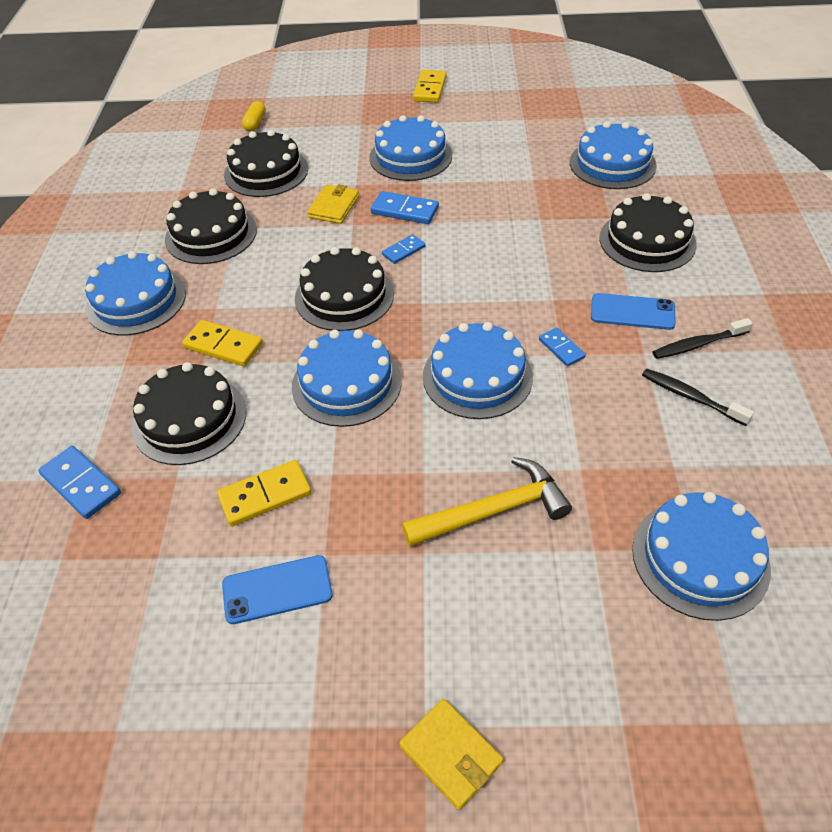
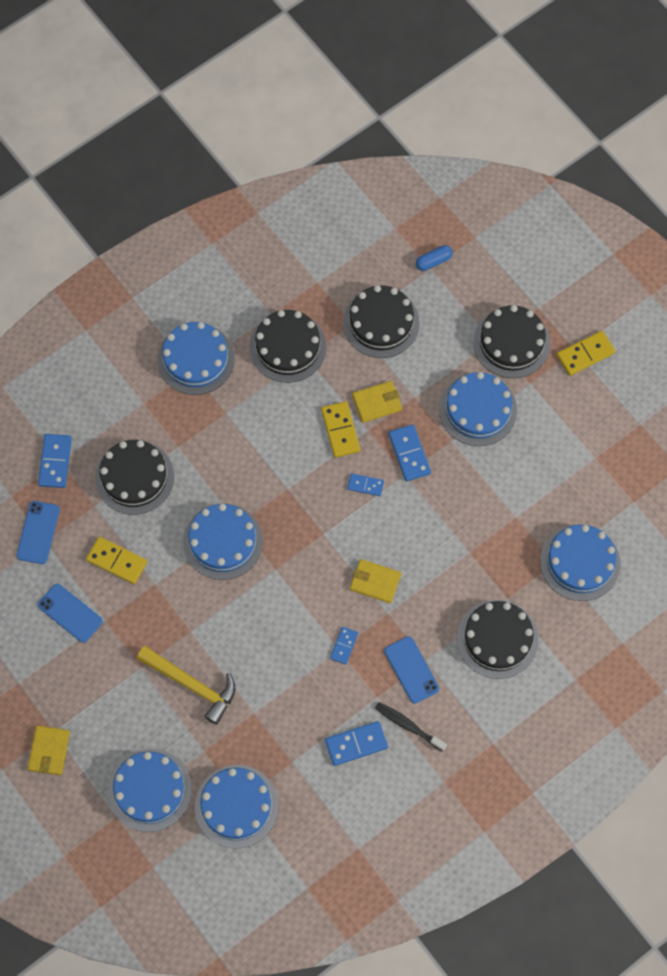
camera: 50 degrees right, 20 degrees up
(139, 558) = (38, 532): none -> blue phone
(223, 346) = (199, 446): yellow domino -> yellow domino (340, 430)
(255, 123) = (433, 261): yellow capsule -> blue capsule
(344, 296) = (294, 482): black cake -> black cake (511, 342)
(477, 376) = (283, 612): blue cake -> blue cake (150, 790)
(510, 291) = (375, 582): none -> yellow wallet
(690, 397) = (356, 744): black toothbrush -> blue domino

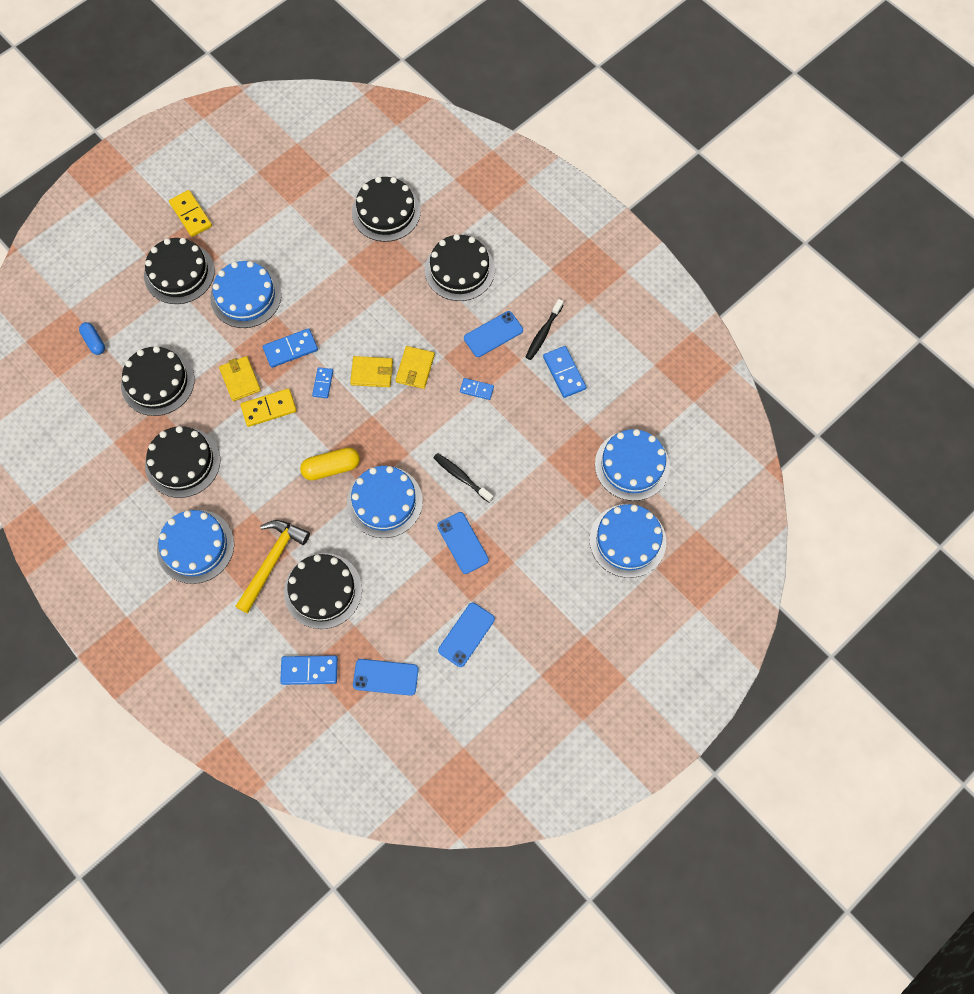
camera: 95 degrees left, 0 degrees up
(49, 751) = (603, 636): yellow wallet -> yellow wallet (372, 373)
(117, 561) = (411, 597): yellow domino -> none
(168, 617) = (462, 543): none -> blue phone
(192, 685) = (526, 514): yellow hammer -> yellow hammer (272, 561)
(242, 621) = (461, 477): none -> black toothbrush
(266, 490) = (331, 468): none -> yellow capsule
(580, 562) = (386, 211): blue cake -> black cake

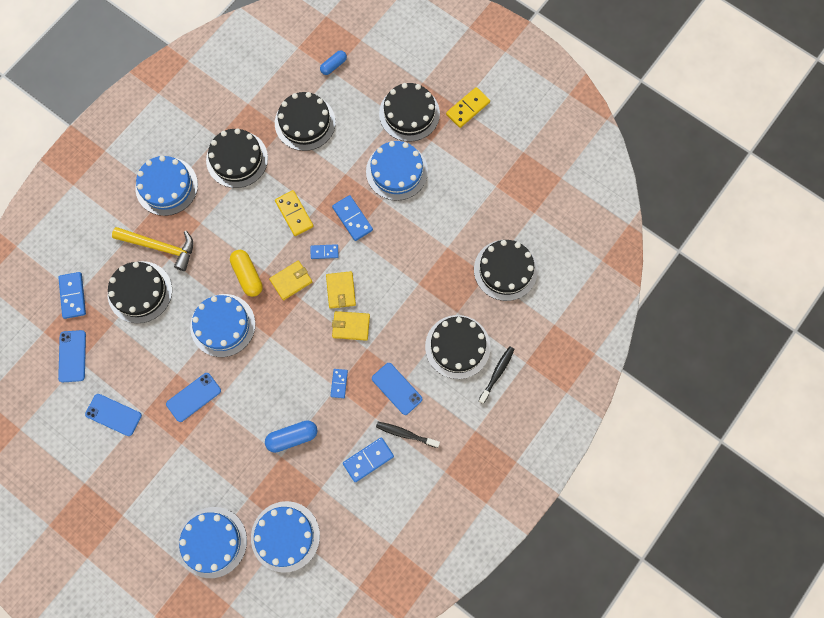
camera: 80 degrees right, 5 degrees up
(240, 380) = (317, 185): yellow wallet -> yellow wallet (291, 281)
(461, 477) = (253, 385): black toothbrush -> black toothbrush (497, 373)
(527, 444) = (292, 437): none -> blue capsule

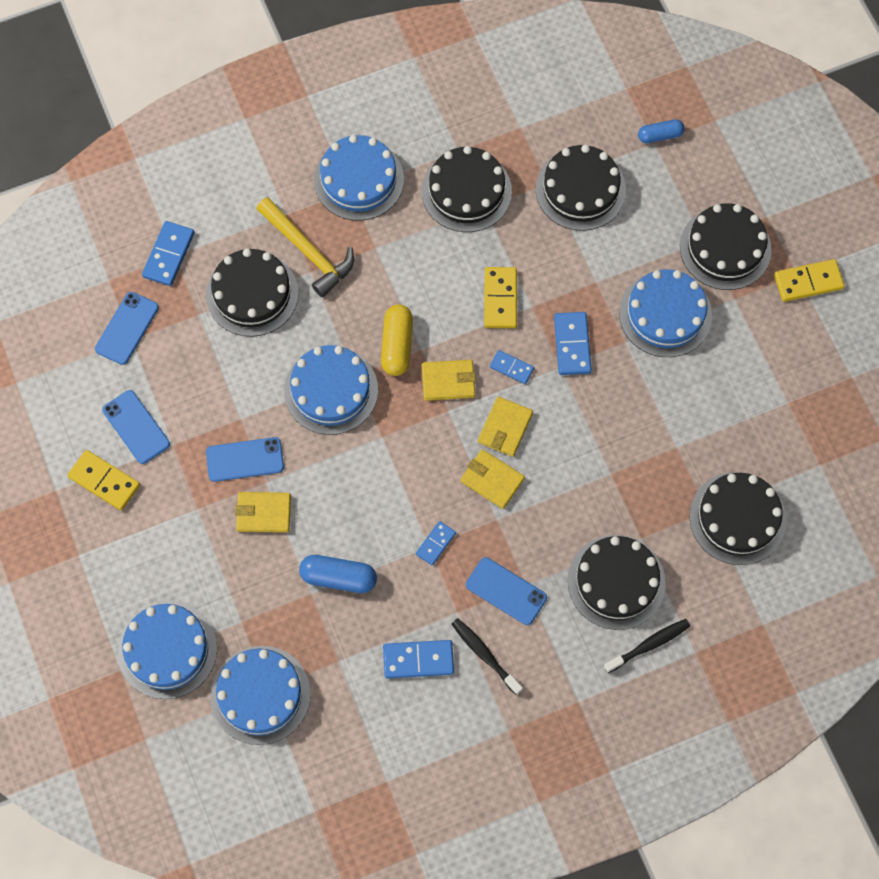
camera: 30 degrees right, 5 degrees down
(112, 459) = (104, 481): none -> yellow domino
(224, 424) = (263, 513): none -> yellow wallet
(396, 388) = (506, 591): blue phone -> blue phone turned 45 degrees counterclockwise

